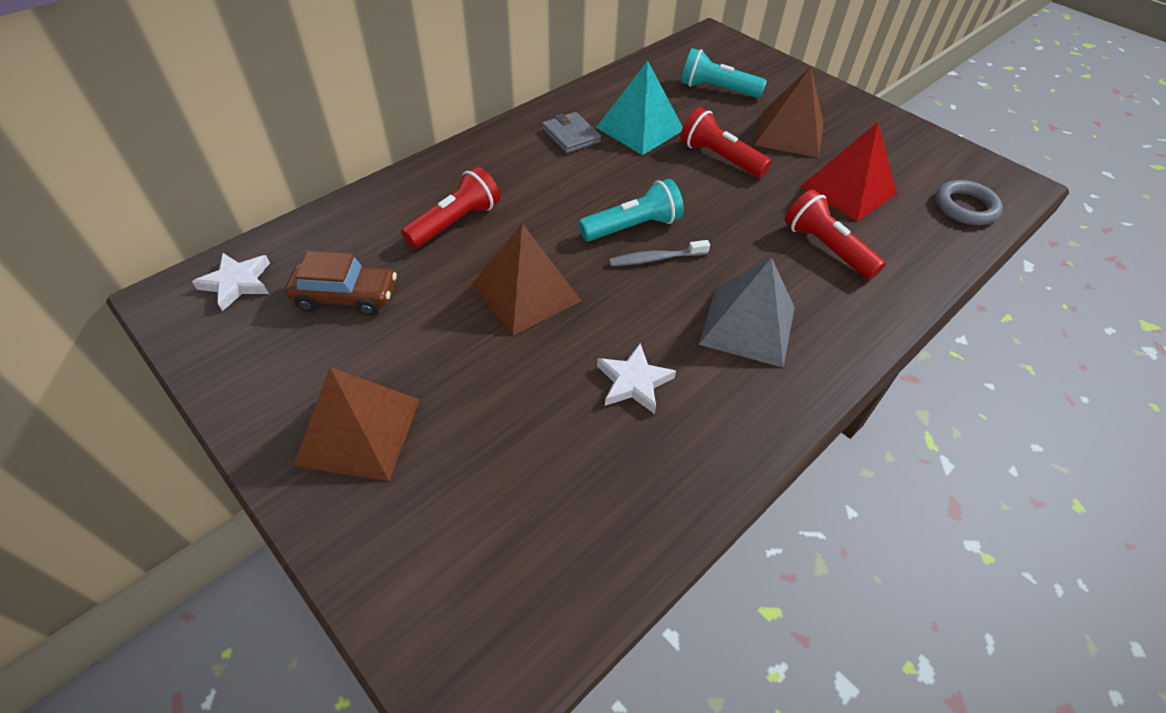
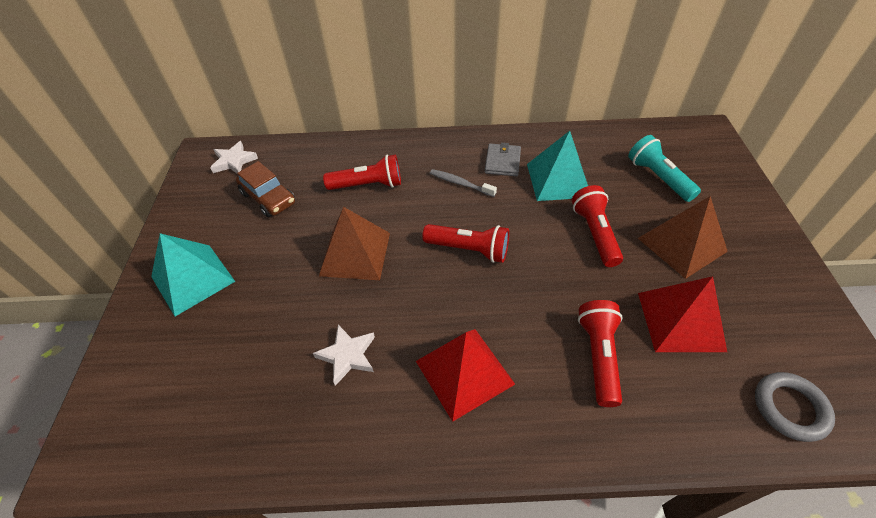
camera: 45 degrees right, 0 degrees up
(358, 431) = (193, 279): brown pyramid -> turquoise pyramid
(633, 227) = (469, 250): turquoise flashlight -> red flashlight
(655, 259) = (458, 282): grey toothbrush -> grey toothbrush (460, 183)
(747, 325) = (464, 372): grey pyramid -> red pyramid

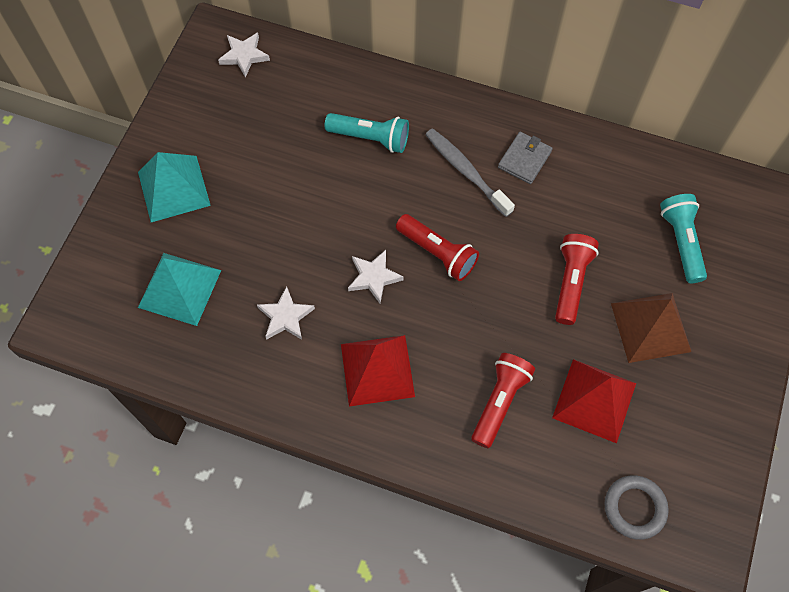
camera: 20 degrees right, 15 degrees up
(268, 198) = (266, 119): brown car -> none
(355, 254) = (328, 217): brown pyramid -> none
(368, 185) = (370, 138): red flashlight -> turquoise flashlight
(420, 289) = (374, 277): none -> white star
(460, 183) = (466, 171): grey toothbrush -> grey toothbrush, size x1.52
(558, 180) = (571, 205): turquoise pyramid -> turquoise pyramid (179, 288)

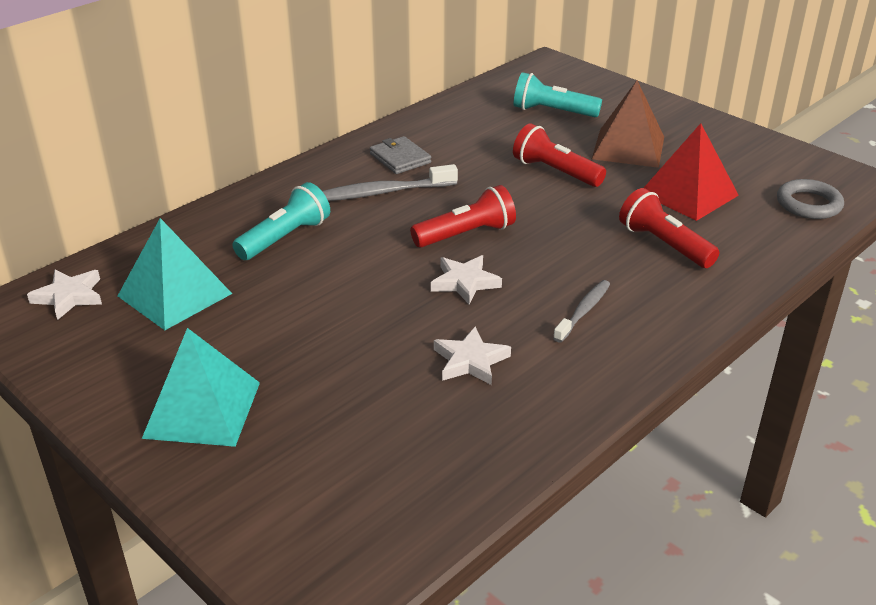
camera: 65 degrees left, 30 degrees down
(179, 288) = (362, 444): turquoise pyramid -> turquoise pyramid (174, 294)
(377, 370) = (583, 311): red pyramid -> grey toothbrush

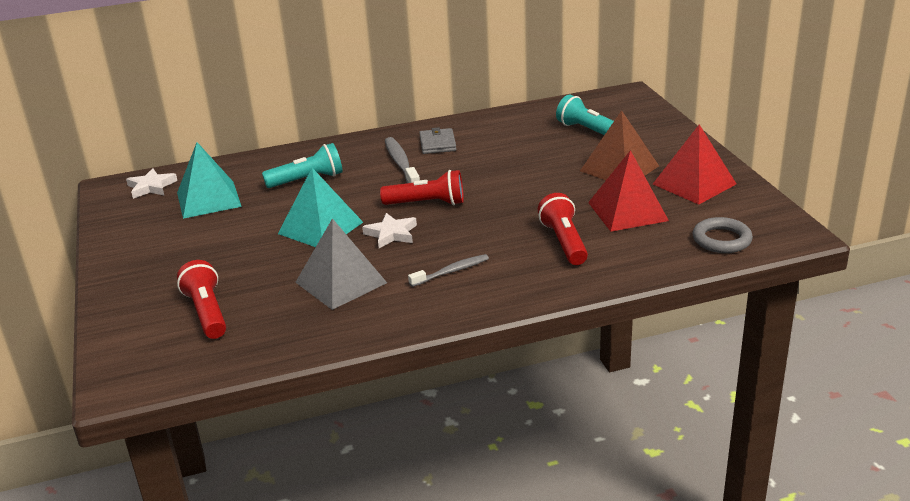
camera: 30 degrees right, 5 degrees down
(202, 409) = (158, 267): turquoise pyramid -> turquoise pyramid (320, 228)
(383, 192) = (401, 164): grey toothbrush -> grey toothbrush turned 60 degrees clockwise
(470, 361) = (341, 282): white star -> grey pyramid
(555, 171) = (540, 174): red flashlight -> red flashlight (207, 312)
(718, 149) = (694, 184): none -> red pyramid

